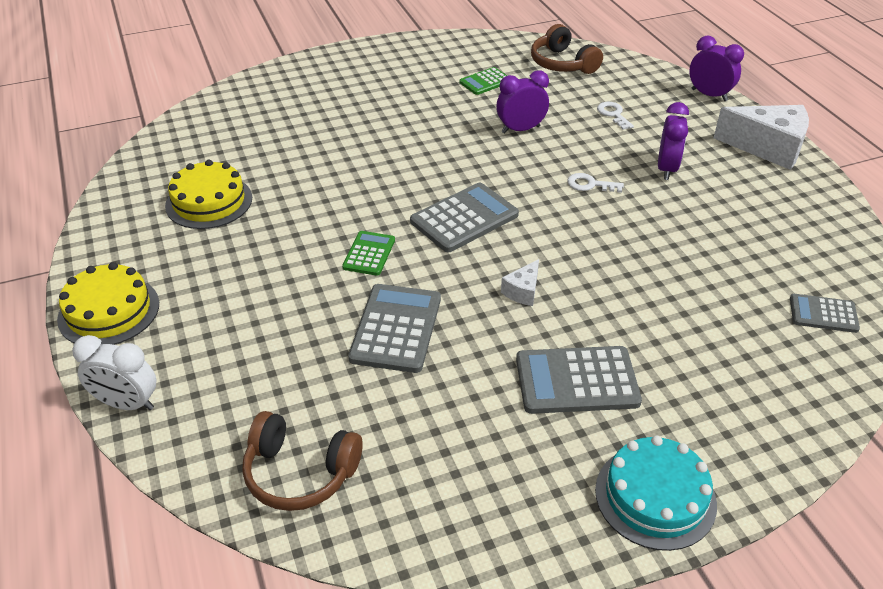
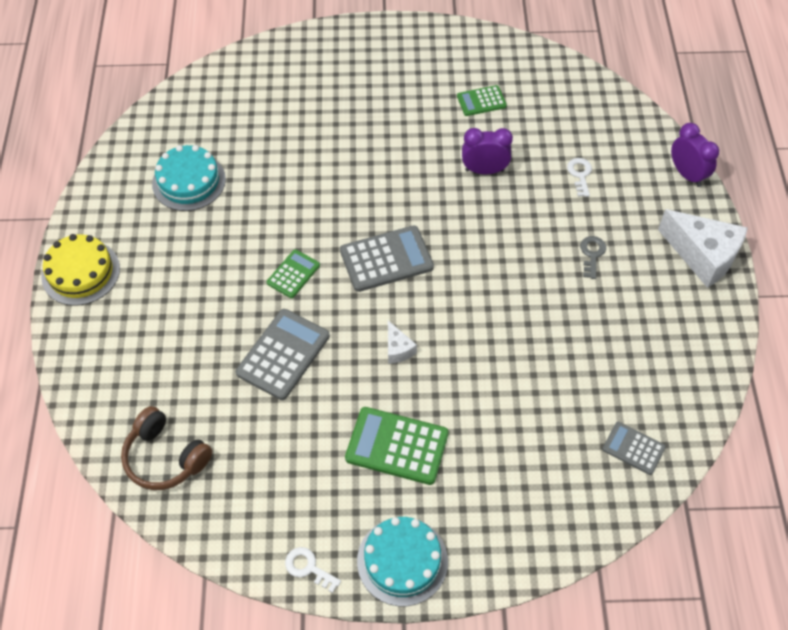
camera: 20 degrees right, 15 degrees up
(127, 404) = (69, 361): white clock -> none
(209, 202) = (189, 181): yellow cake -> turquoise cake
(523, 291) = (398, 349): white cheese -> white cheese turned 75 degrees counterclockwise
(562, 63) = (566, 95): brown headphones -> none
(576, 381) = (397, 446): grey calculator -> green calculator
(590, 184) = (513, 253): white key -> white key (308, 568)
(666, 169) = (592, 254): purple clock -> grey key

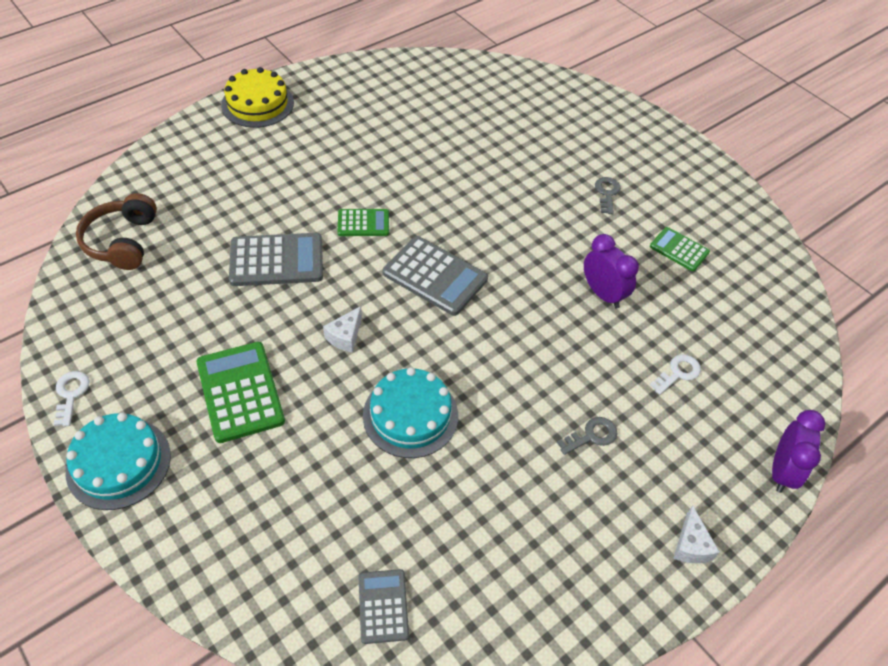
camera: 50 degrees right, 5 degrees down
(189, 181) = (396, 114): turquoise cake -> turquoise cake (410, 415)
(395, 105) = (607, 193): none -> grey key
(703, 256) = (691, 545): white cheese -> white cheese, size x0.47

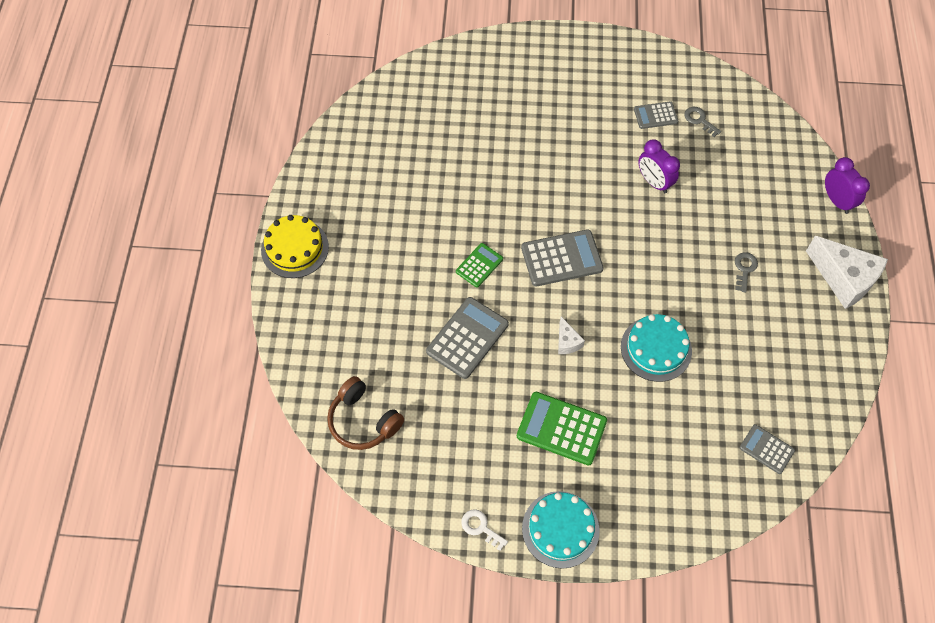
camera: 45 degrees left, 10 degrees up
(603, 294) = (654, 182): purple clock -> purple clock turned 135 degrees counterclockwise
(607, 193) = (578, 113): grey key -> grey key (699, 120)
(678, 373) = (739, 193): white key -> none
(679, 249) = (655, 115): green calculator -> grey calculator
(691, 545) = (844, 279): white cheese -> white cheese, size x2.11

